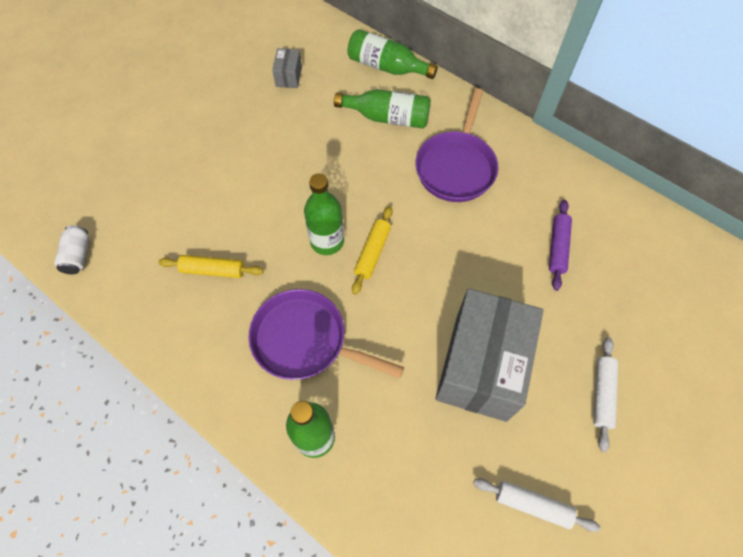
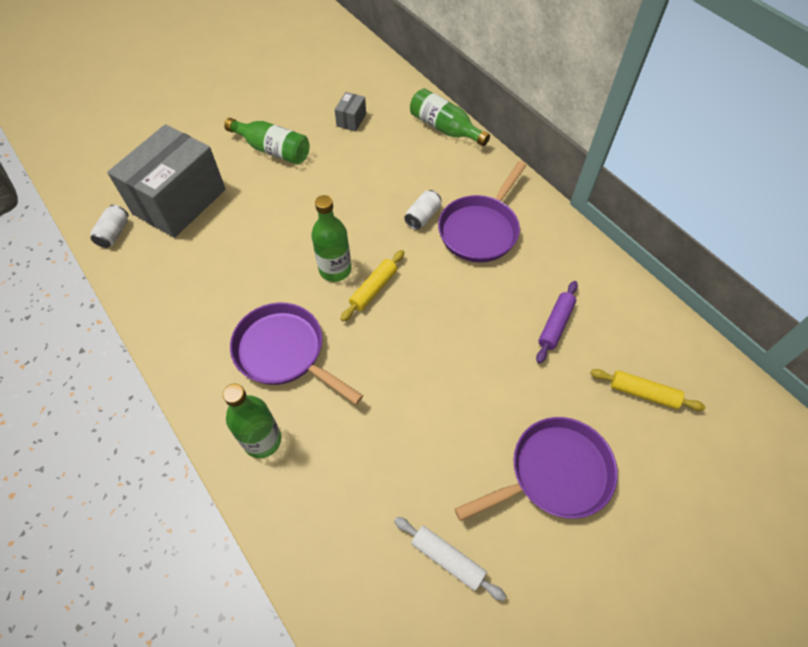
camera: 15 degrees right, 5 degrees down
(213, 270) = (224, 272): yellow rolling pin -> yellow rolling pin (643, 393)
(387, 117) = (430, 173): green bottle -> green bottle (273, 150)
(396, 165) = (423, 216): none -> white can
(480, 366) = (441, 416): grey box -> grey box (179, 201)
(602, 394) = (554, 473): white rolling pin -> purple pan

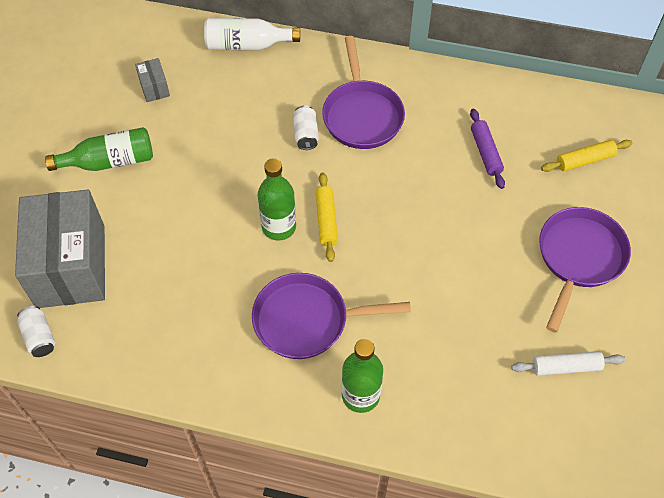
camera: 40 degrees left, 0 degrees up
(445, 128) = (247, 45): green bottle -> white bottle

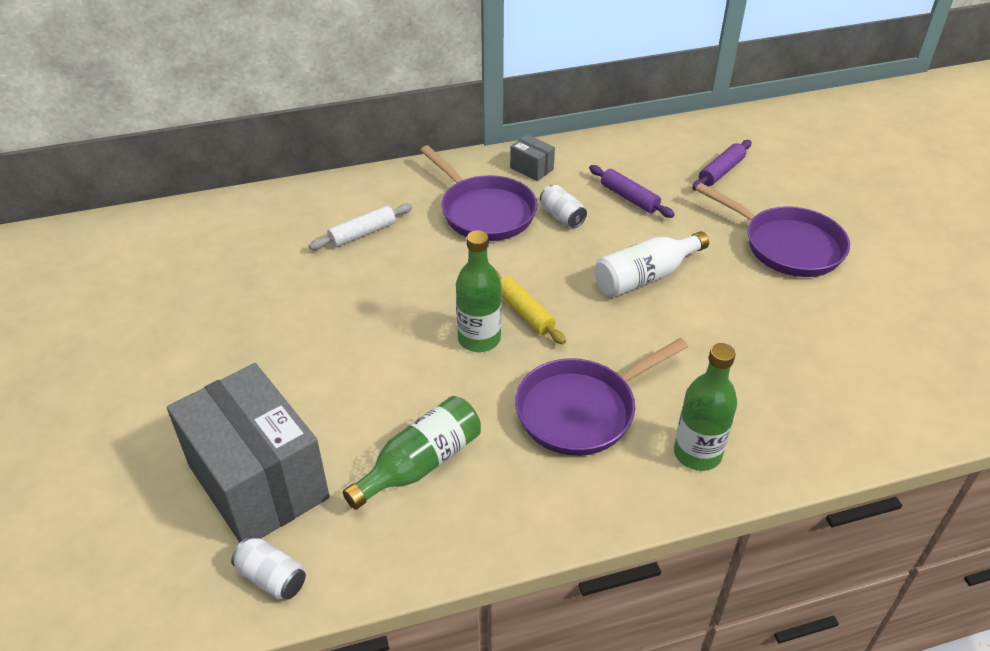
camera: 30 degrees left, 15 degrees down
(109, 161) = (230, 357): green bottle -> green bottle (420, 464)
(154, 88) = (234, 269): grey box -> grey box (532, 168)
(247, 45) = (313, 196): white bottle -> white bottle (645, 277)
(306, 134) = (440, 248): white can -> white can (562, 216)
(566, 367) = (859, 336): white rolling pin -> white rolling pin (362, 233)
(579, 258) = (787, 246): purple pan -> purple pan turned 135 degrees clockwise
(585, 160) = (721, 171): yellow rolling pin -> purple rolling pin

